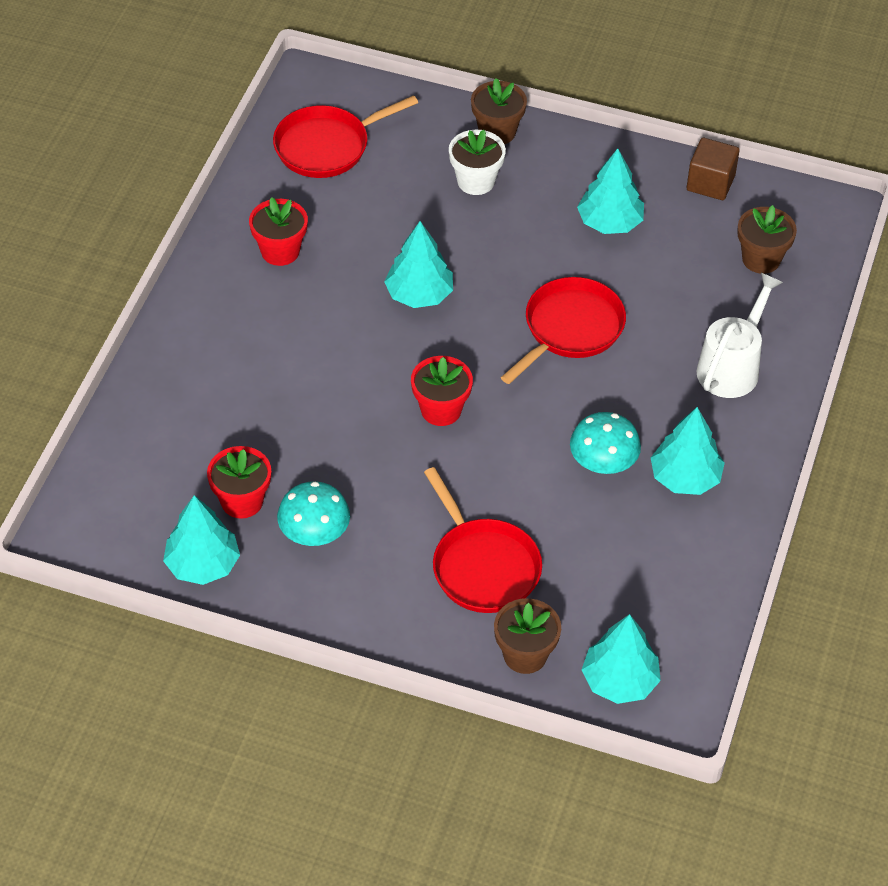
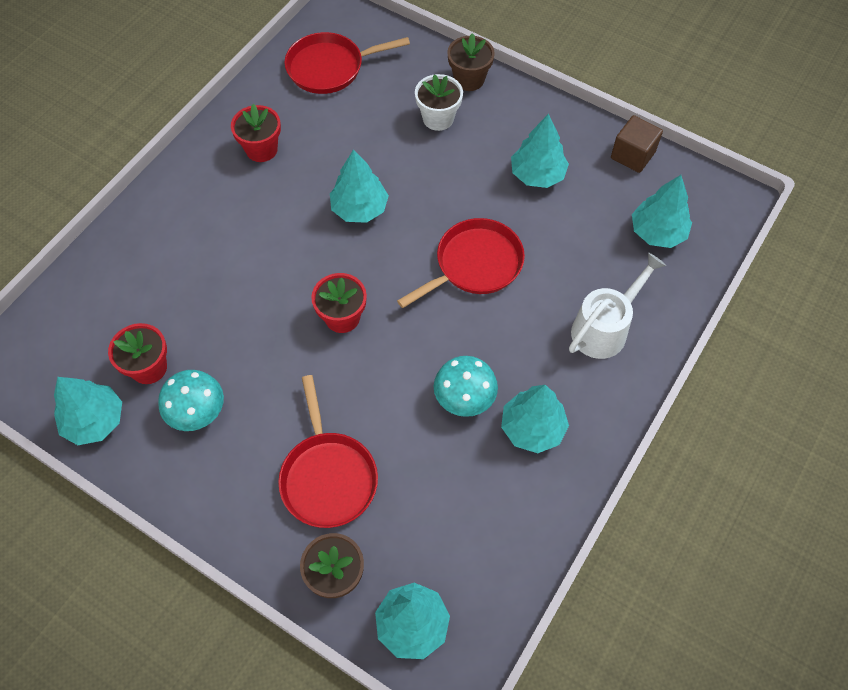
camera: 15 degrees right, 10 degrees up
(761, 259) = (657, 232): brown flower pot -> turquoise tree

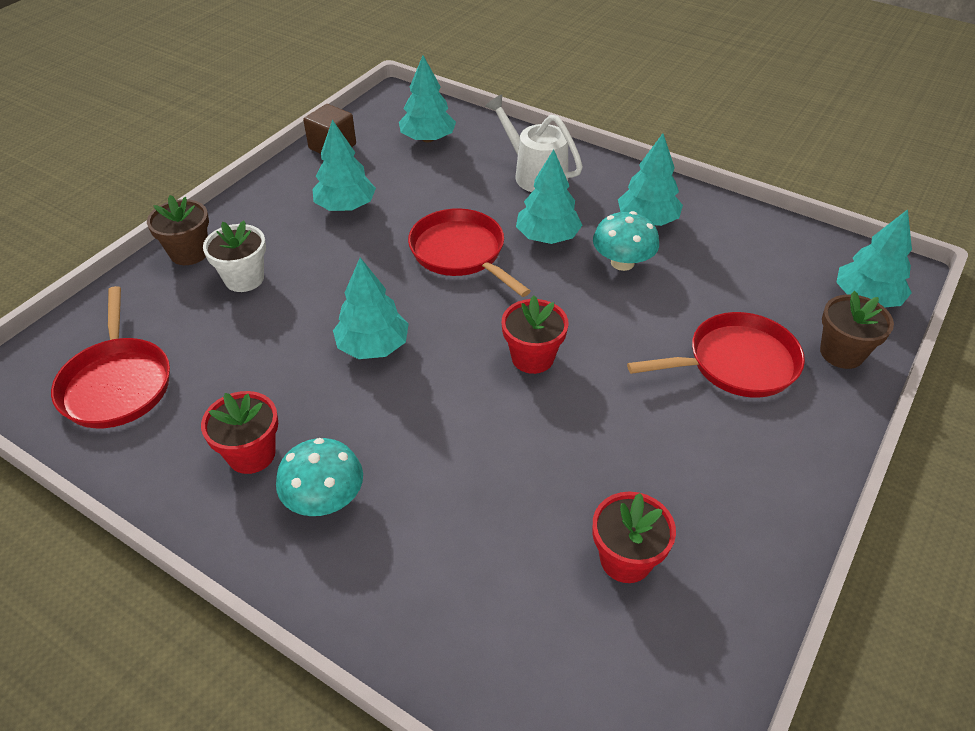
camera: 90 degrees left, 15 degrees down
(95, 420) = (720, 620): turquoise tree -> turquoise tree (547, 237)
(197, 411) = (682, 494): turquoise mushroom -> turquoise mushroom (325, 499)

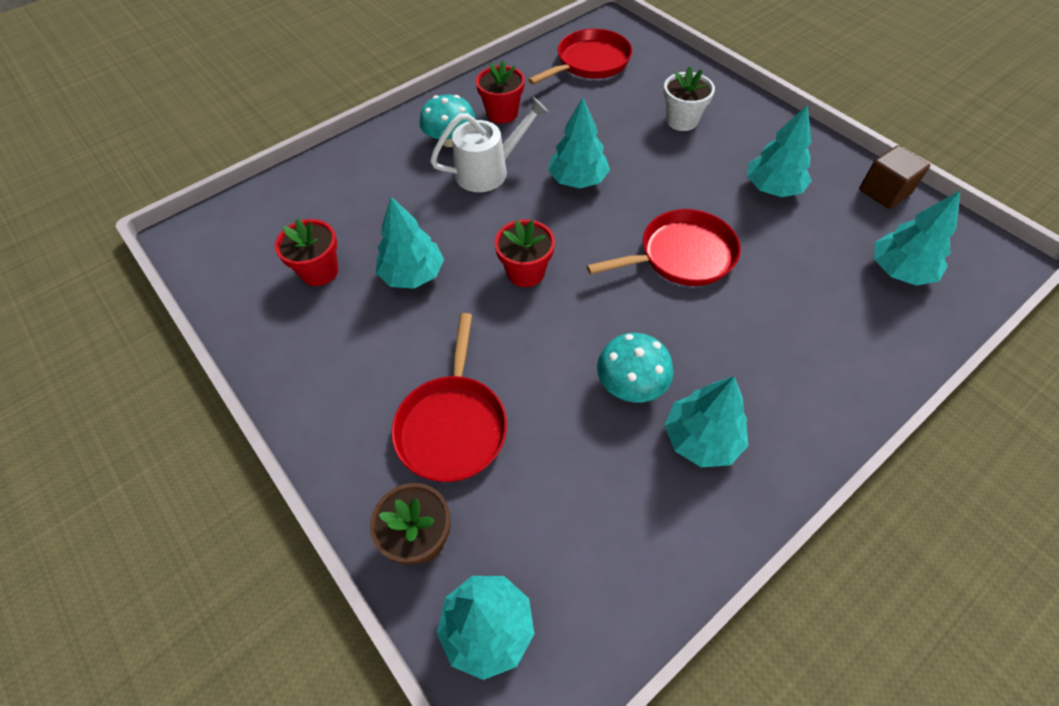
camera: 110 degrees right, 10 degrees up
(117, 384) = (590, 62): red pan -> red pan turned 135 degrees clockwise
(189, 253) = (722, 95): brown flower pot -> none
(534, 174) = (815, 353): white watering can -> white watering can (489, 170)
(547, 237) = (691, 330): turquoise tree -> turquoise tree (413, 274)

